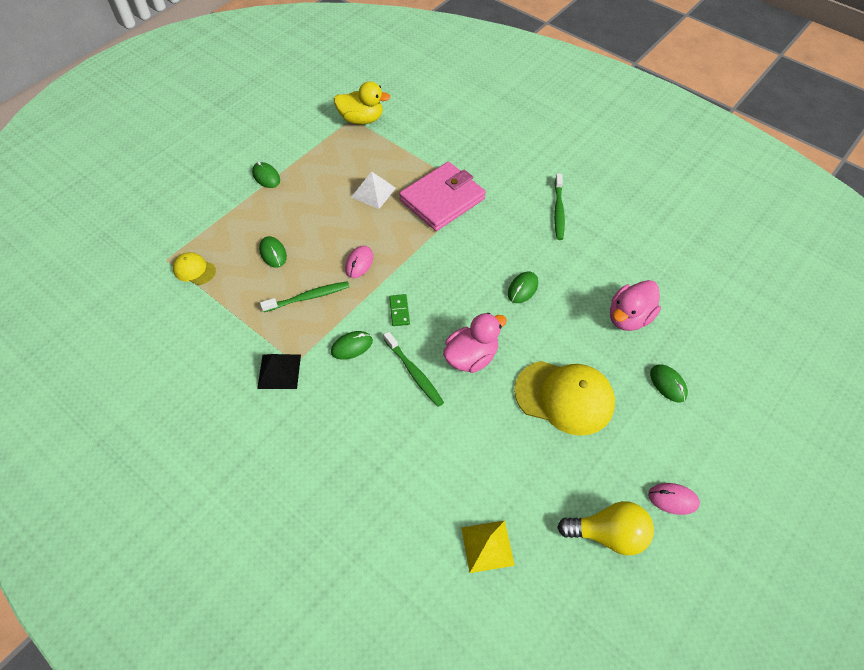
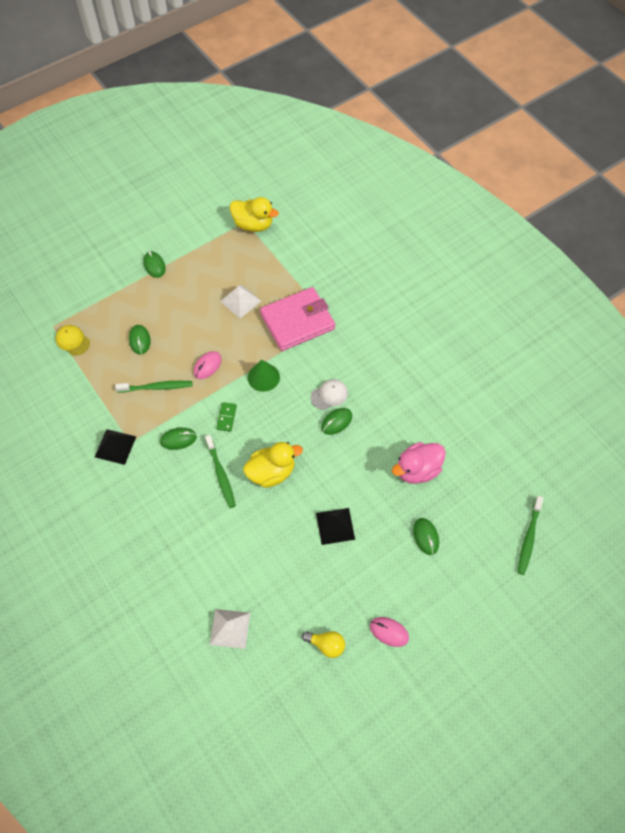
camera: 15 degrees right, 5 degrees up
(426, 261) = (263, 377): none -> green cone
(471, 357) = (271, 472): pink duck -> yellow duck
(487, 546) = (230, 628): yellow pyramid -> white pyramid
(504, 263) = (329, 395): none -> white cap
(558, 211) = (395, 355): green toothbrush -> green toothbrush (528, 538)
(564, 397) = (335, 526): yellow cap -> black pyramid
(608, 534) = (326, 645): yellow light bulb -> yellow light bulb, size x0.62

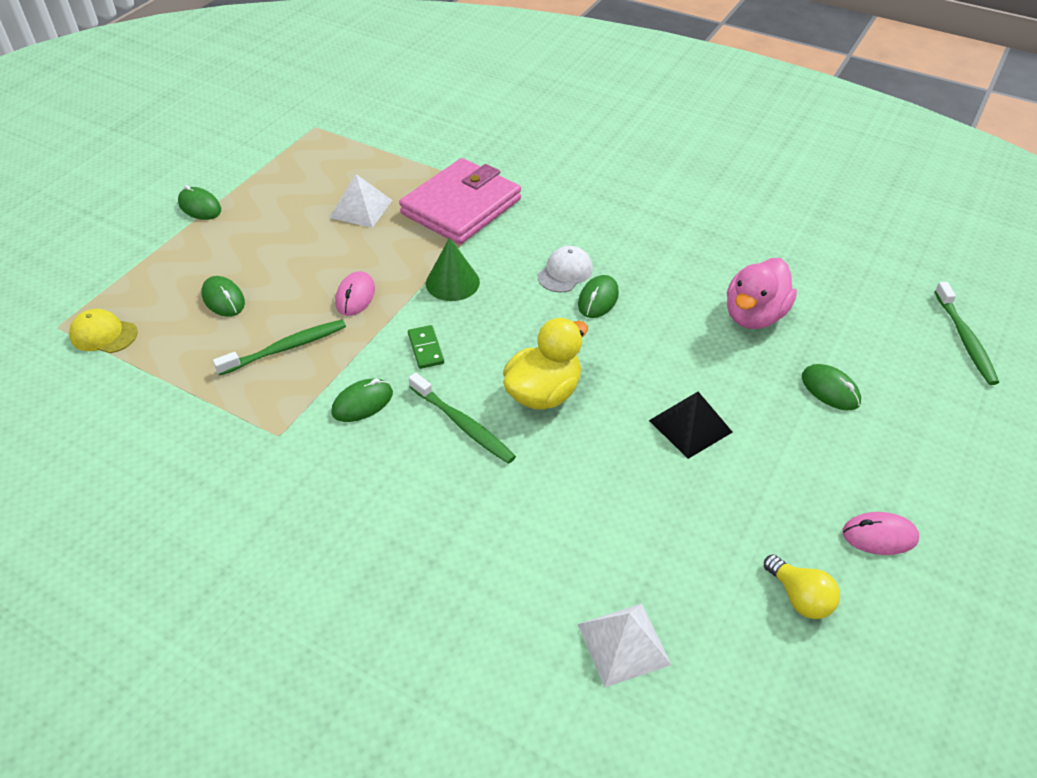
camera: 25 degrees left, 15 degrees down
(115, 446) = (255, 451): black pyramid -> none
(253, 225) = (329, 126): yellow duck -> none
(326, 645) = (799, 597): yellow light bulb -> yellow light bulb turned 60 degrees clockwise

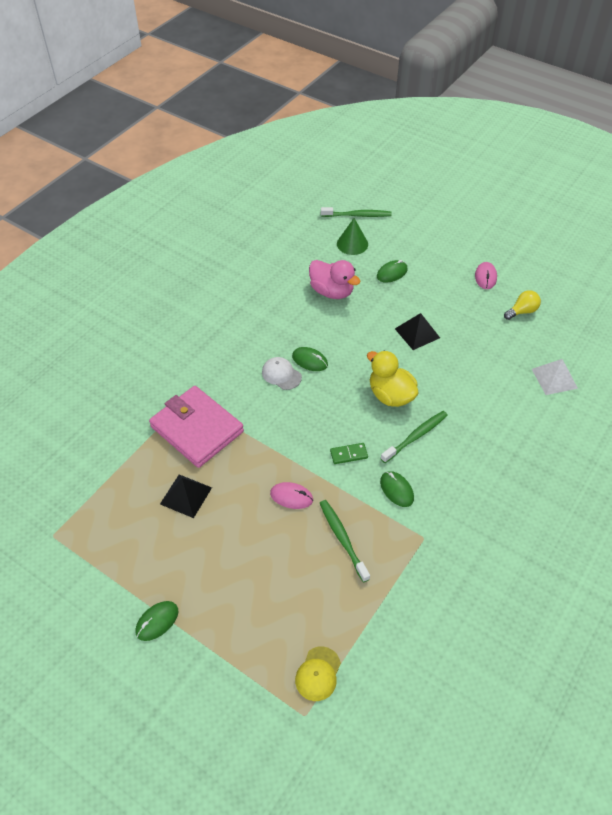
camera: 85 degrees left, 5 degrees up
(223, 299) = (284, 587): green mouse -> none
(361, 208) = (186, 495): white pyramid -> black pyramid
(452, 282) = (283, 437): green cone -> green cone (352, 244)

